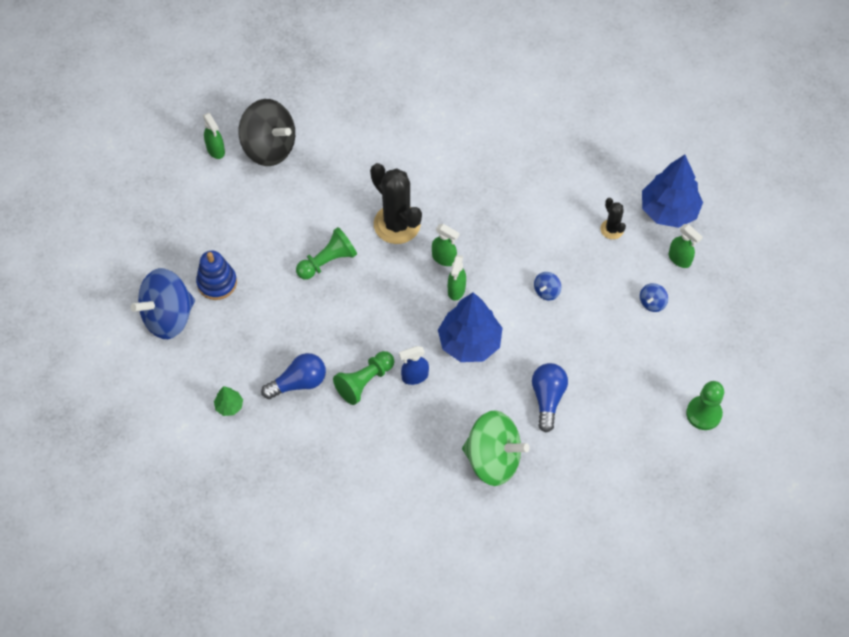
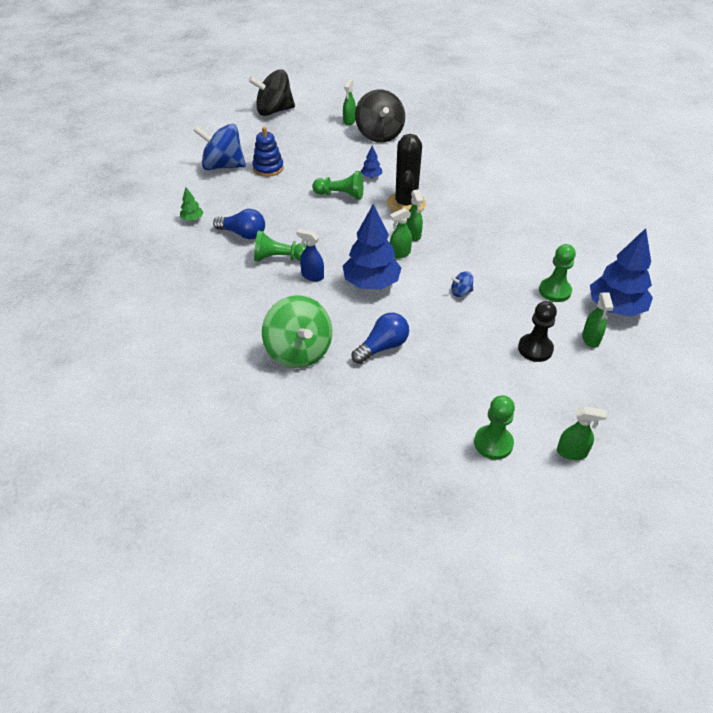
camera: 45 degrees right, 15 degrees down
(118, 195) = (274, 111): none -> black spinning top
(328, 214) = (371, 177): none -> blue tree
(612, 229) = (554, 291): black cactus -> green pawn
(652, 303) = (535, 349): blue spinning top -> black pawn
(756, 375) = (572, 452): none -> green spray bottle

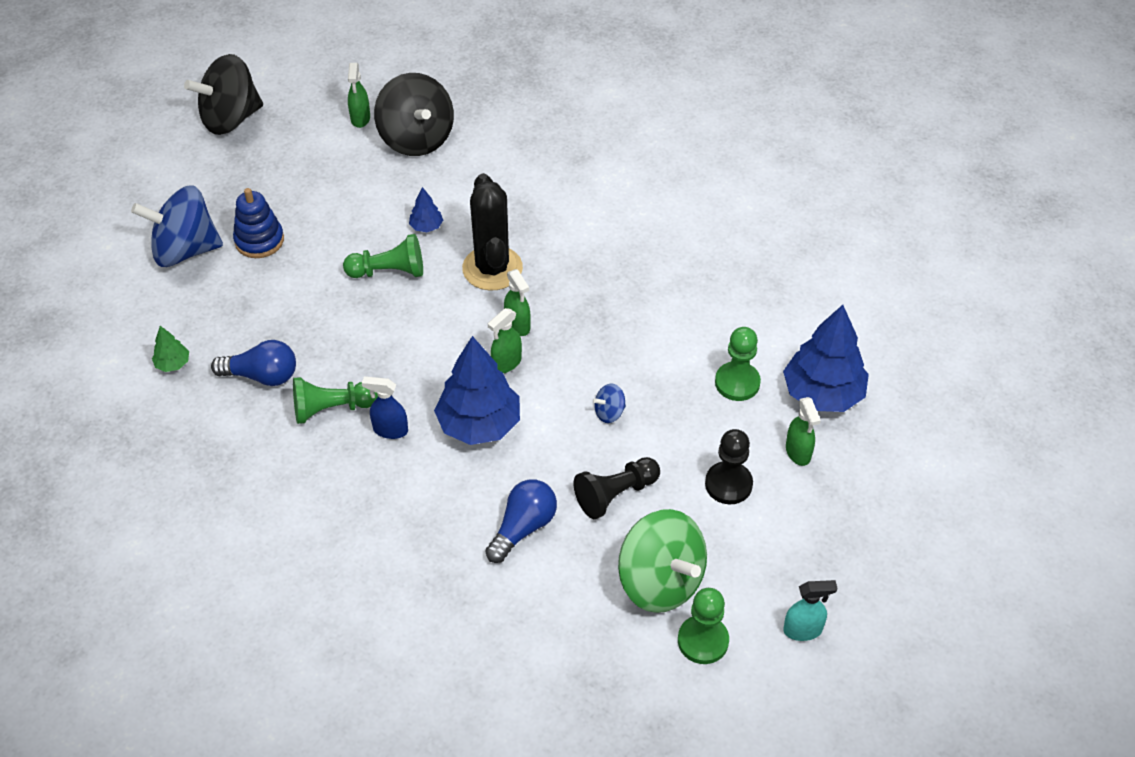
camera: 15 degrees left, 5 degrees up
(299, 351) = (409, 561): green spinning top -> green spinning top (660, 581)
(452, 340) = (615, 494): none -> black pawn
(572, 452) = (803, 630): green spray bottle -> turquoise spray bottle

